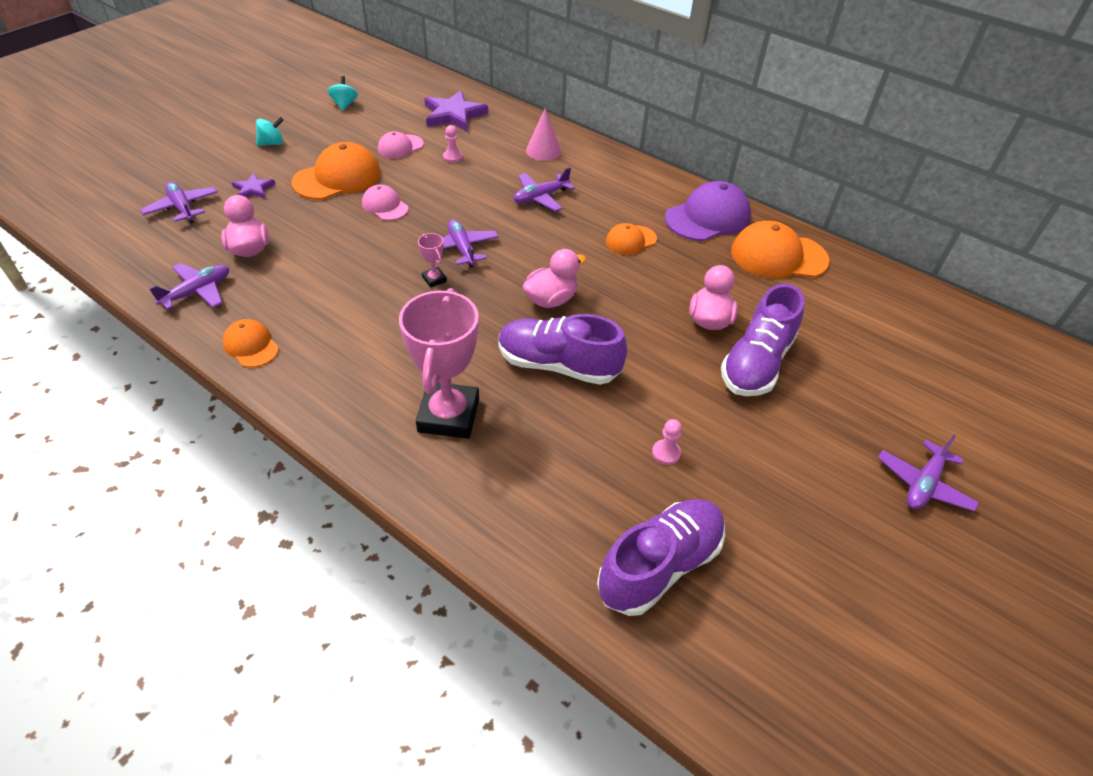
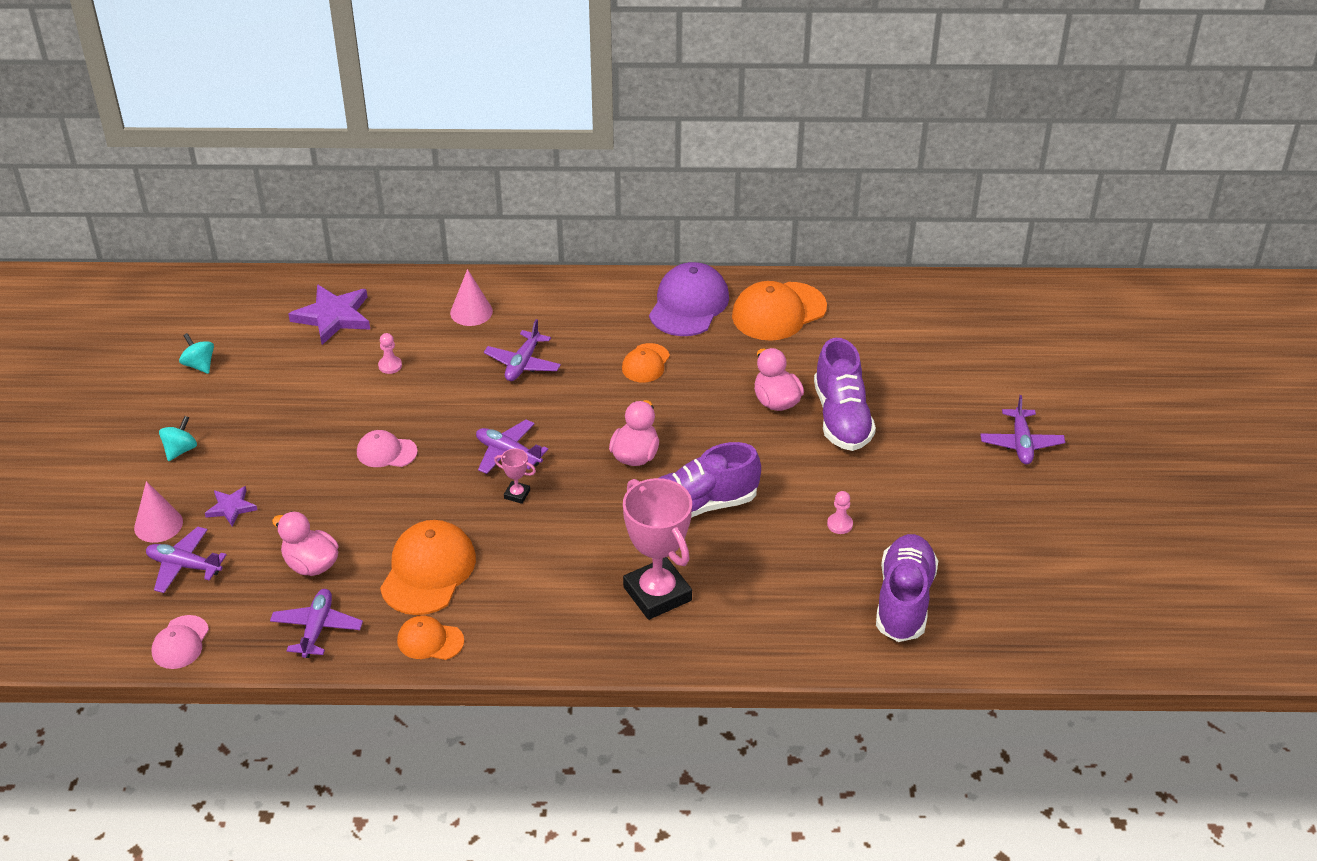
camera: 35 degrees left, 5 degrees down
(203, 177) = (158, 524): none -> pink cone
(337, 178) = (302, 449): orange cap -> orange cap (428, 571)
(400, 147) = (323, 382): pink cap -> pink cap (180, 642)

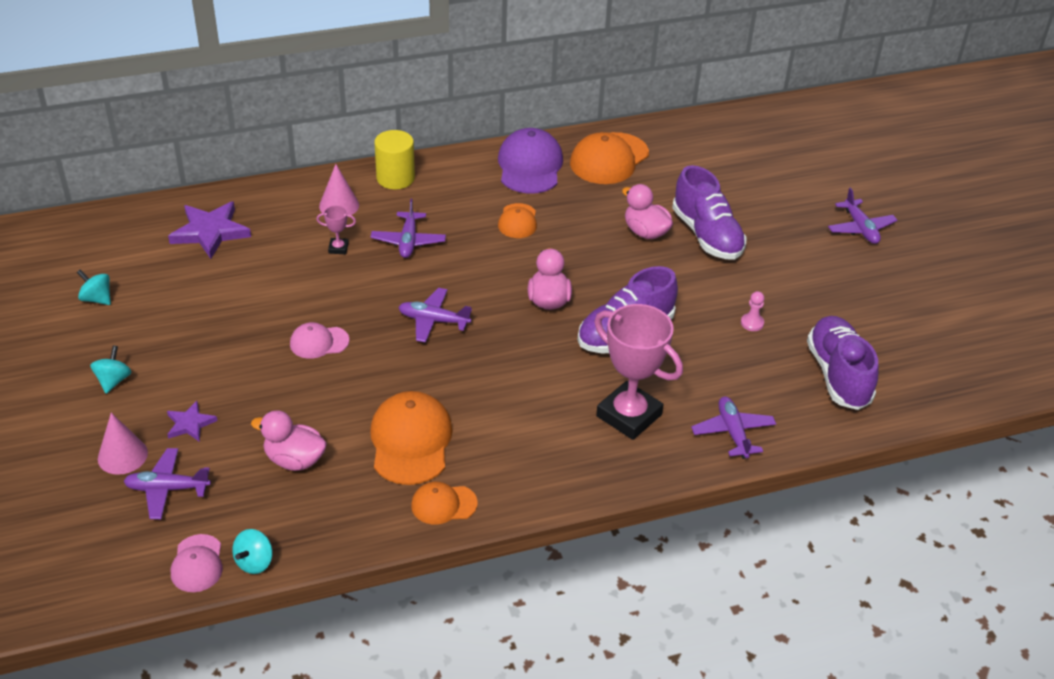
camera: 20 degrees left, 0 degrees up
(231, 653) = (254, 562): none -> turquoise spinning top
(317, 628) = (329, 518): purple plane -> purple plane (733, 432)
(390, 366) = (285, 265): pink pawn -> none
(517, 494) = (459, 355): pink trophy -> pink trophy (338, 248)
(542, 292) = (395, 178): none -> yellow cylinder

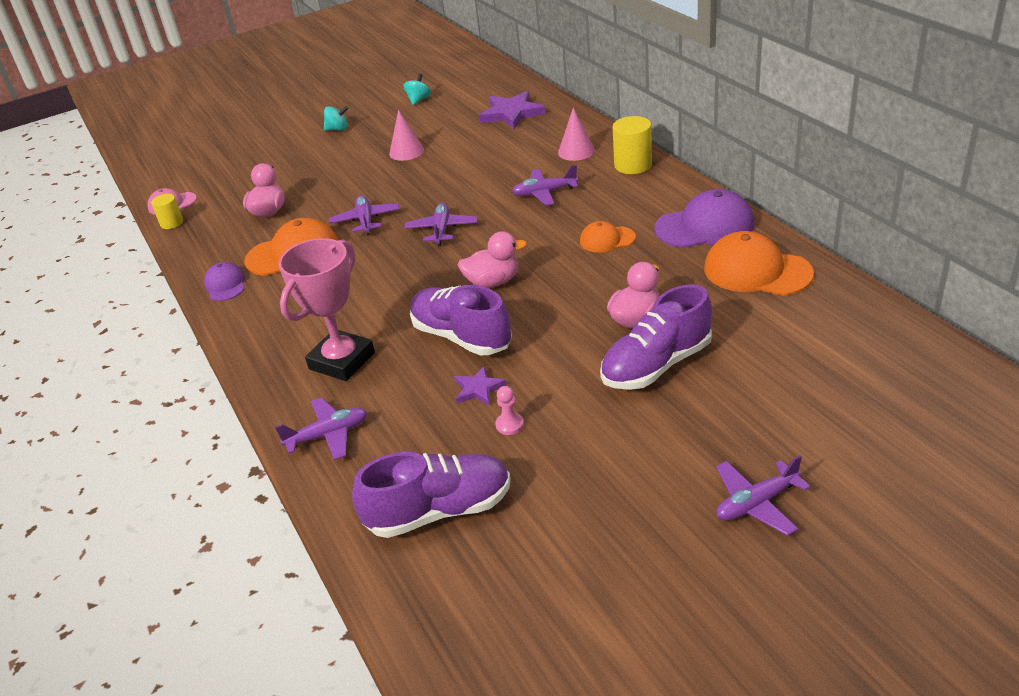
camera: 85 degrees right, 5 degrees down
(122, 455) = (268, 152): pink cone -> pink cone (406, 151)
(167, 489) = (238, 175): purple plane -> purple plane (365, 220)
(190, 424) = (300, 165): purple star -> purple star (478, 389)
(254, 562) = (172, 223): turquoise spinning top -> yellow cylinder
(319, 342) = (398, 188): pink cap -> none
(338, 248) = (518, 166): pink trophy -> none
(443, 504) = (225, 285): orange cap -> purple cap

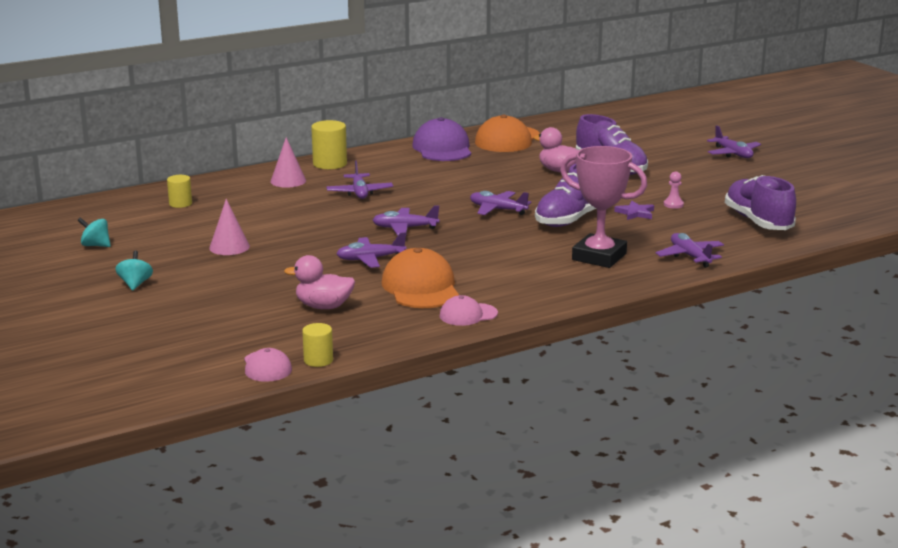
camera: 95 degrees left, 15 degrees down
(225, 285) = (468, 315): purple cap -> pink cap
(493, 282) = (497, 210): pink duck -> purple plane
(511, 113) = (180, 203): purple star -> yellow cylinder
(607, 239) = (448, 175): orange cap -> none

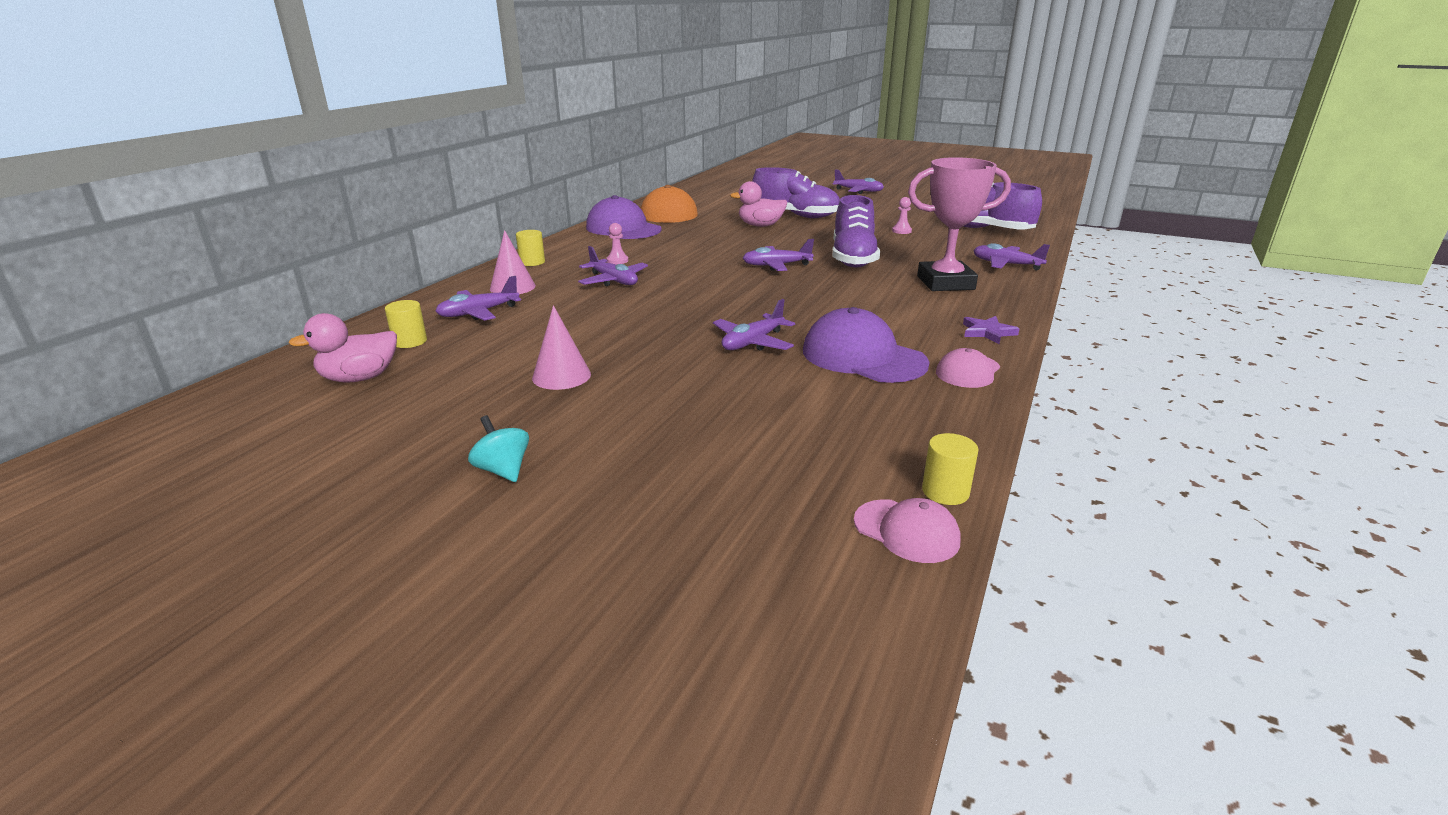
camera: 35 degrees left, 5 degrees up
(96, 245) = (353, 430): turquoise spinning top -> none
(323, 306) = (809, 414): pink duck -> pink duck (359, 378)
(330, 164) = (532, 262): yellow cylinder -> yellow cylinder, size x0.62
(389, 177) = (617, 261): none -> pink pawn
(405, 228) = (725, 302): purple plane -> purple plane (478, 313)
(420, 287) = (863, 357): orange cap -> purple cap
(635, 213) = (890, 243): purple star -> purple star (987, 332)

